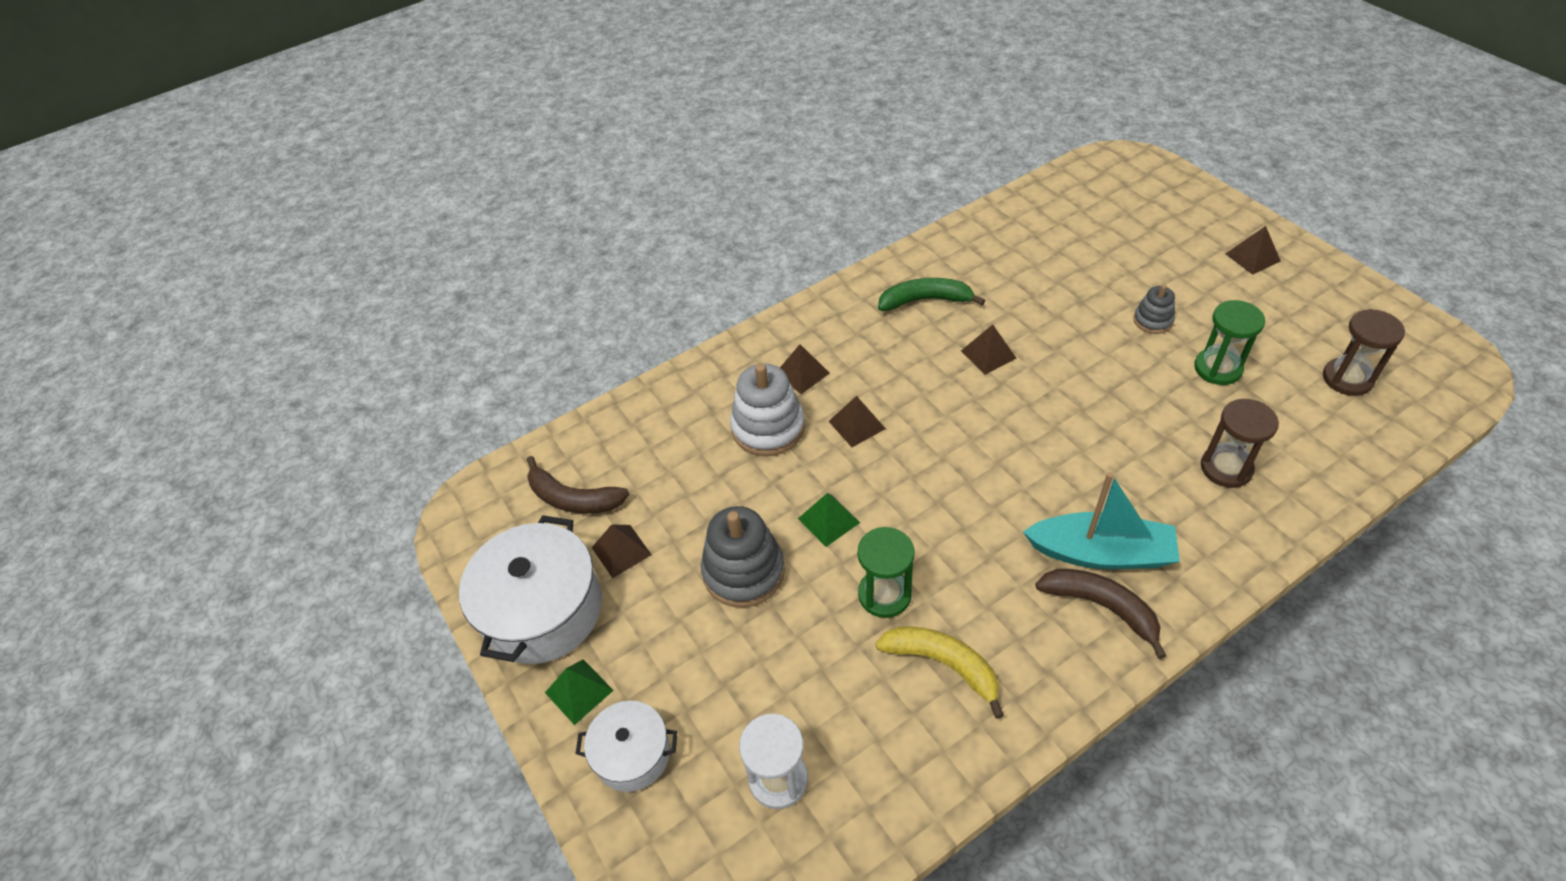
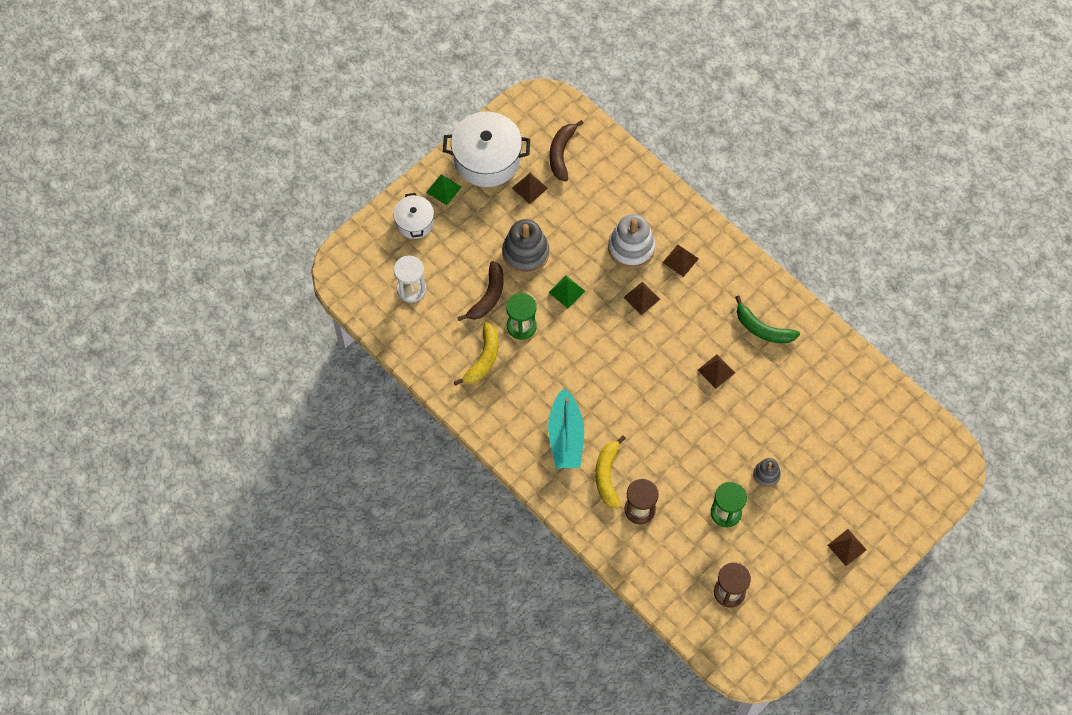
camera: 75 degrees right, 15 degrees up
(925, 300) = (762, 328): green banana -> green banana turned 135 degrees clockwise
(1102, 607) = (530, 436): brown banana -> brown banana (488, 297)
(1169, 503) = (607, 475): none -> yellow banana

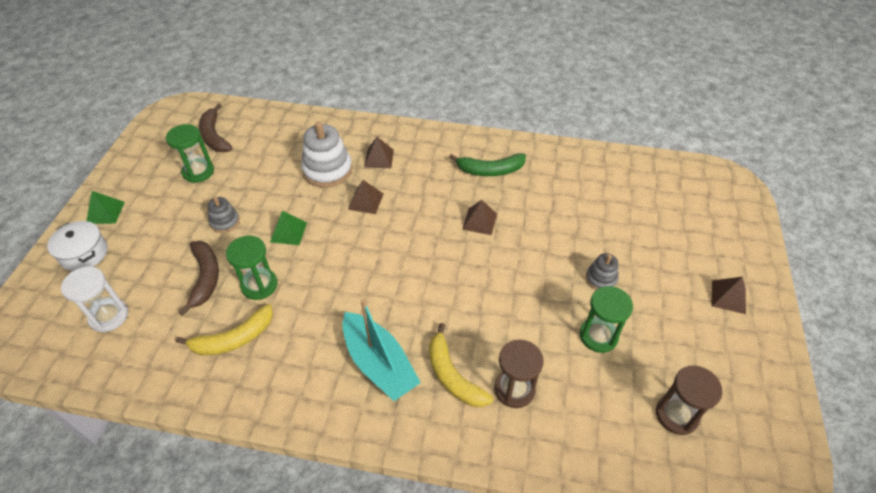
camera: 35 degrees left, 15 degrees down
(483, 359) = (233, 339): yellow banana -> yellow banana turned 75 degrees clockwise
(487, 159) = (141, 170): white pot -> none
(525, 253) = (225, 222): grey stacking toy -> grey stacking toy, size x0.55
(529, 188) = (198, 172): brown pyramid -> green hourglass

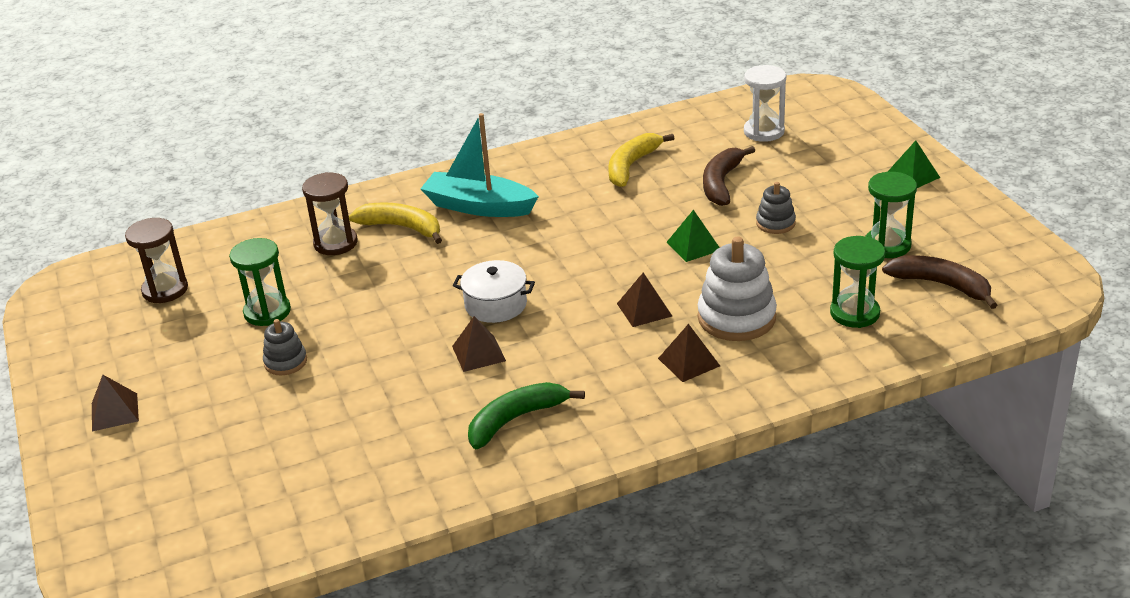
camera: 150 degrees right, 15 degrees down
(84, 254) = (866, 147): white pot -> white pot (496, 305)
(205, 278) = (721, 183): brown banana -> brown banana turned 60 degrees clockwise
(259, 285) = (661, 201): green hourglass -> green hourglass (854, 313)

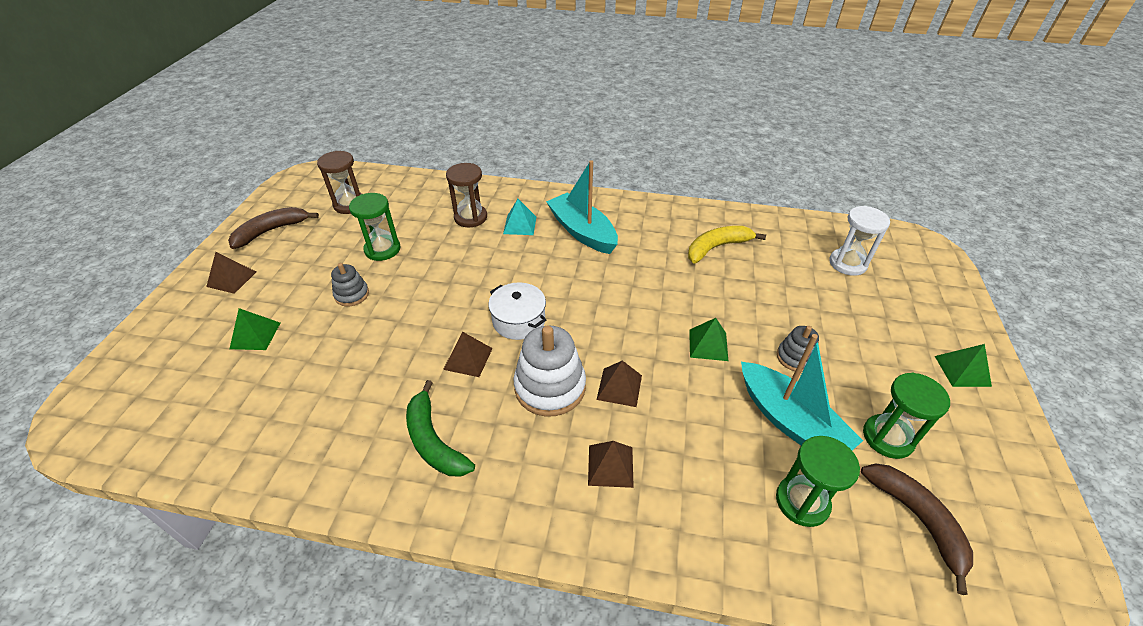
camera: 30 degrees right, 10 degrees up
(220, 438) = (255, 335): none -> green pyramid
(402, 228) = (520, 225): yellow banana -> turquoise pyramid
(516, 419) = (434, 441): green banana -> green banana turned 120 degrees counterclockwise
(721, 183) = (777, 295): brown banana -> brown banana (271, 231)
(736, 318) = (688, 441): white stacking toy -> white stacking toy (550, 387)
(806, 268) = (790, 421): none -> turquoise boat

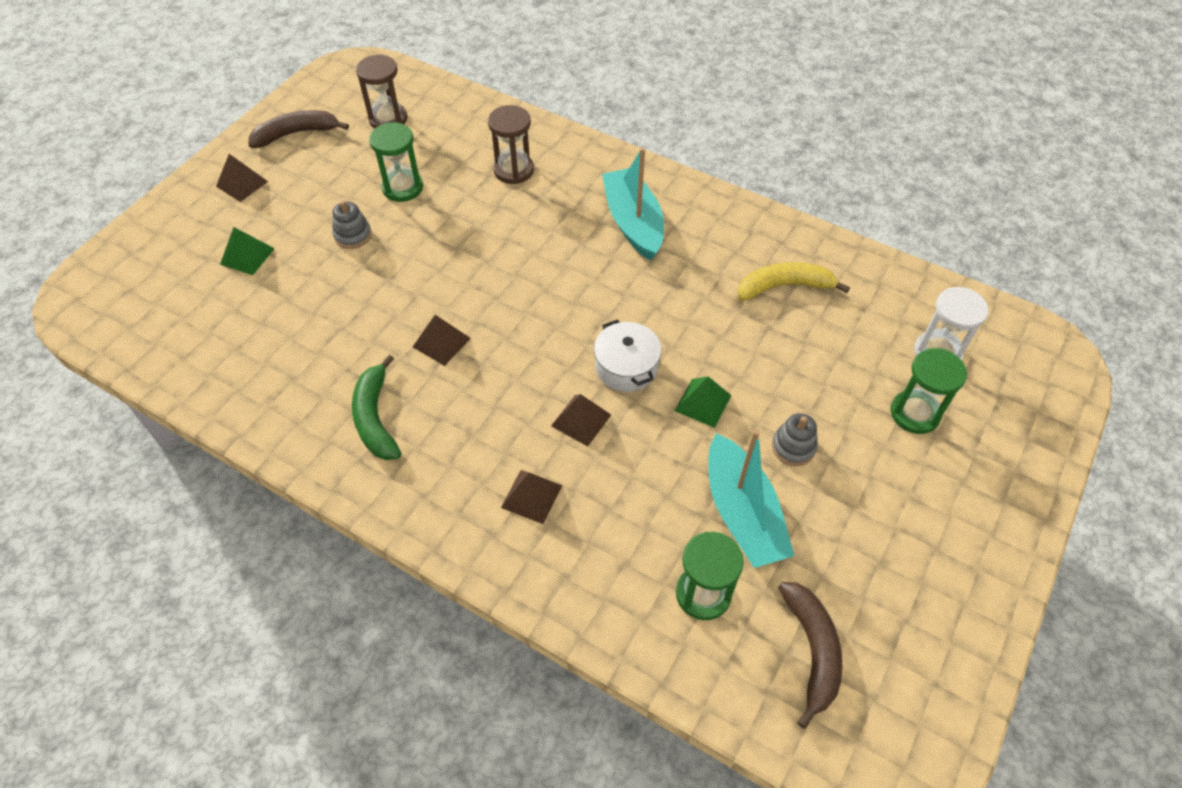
camera: 20 degrees right, 10 degrees up
(519, 321) = (511, 315): white pot -> white pot (626, 367)
(520, 225) = (565, 195): turquoise pyramid -> none
(550, 387) = (510, 398): white stacking toy -> none
(887, 437) = (839, 564): green hourglass -> green hourglass (915, 413)
(962, 371) = (984, 522): green pyramid -> none

